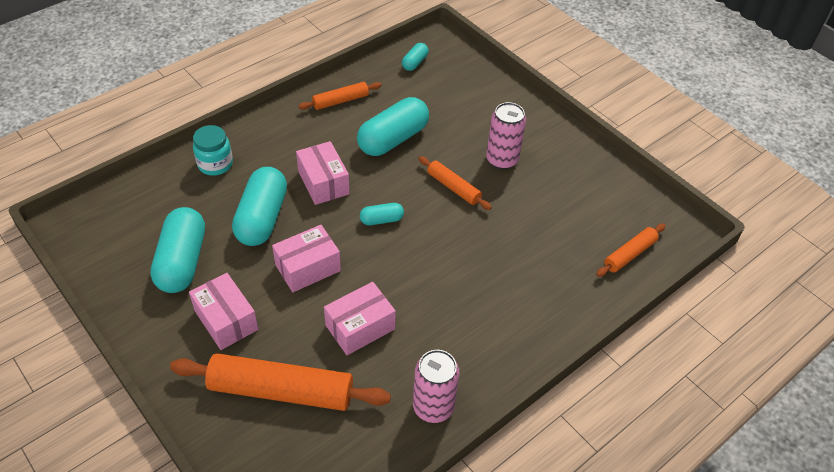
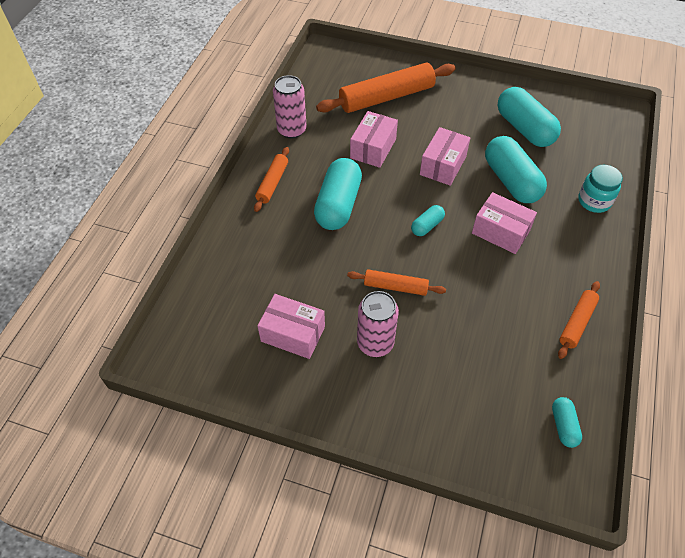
camera: 150 degrees right, 5 degrees up
(226, 320) = (457, 113): pink box -> pink box (293, 334)
(393, 139) = (489, 307): turquoise capsule -> turquoise capsule (338, 205)
(629, 254) = (205, 305): orange rolling pin -> orange rolling pin (272, 183)

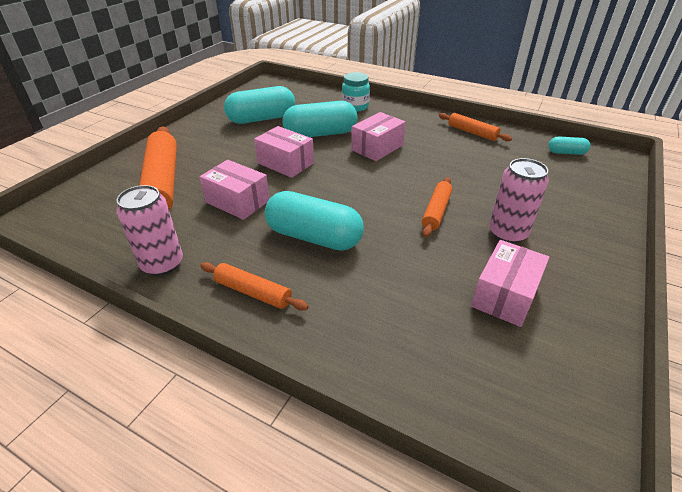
camera: 80 degrees left, 15 degrees down
(427, 226) = (361, 183): turquoise capsule -> none

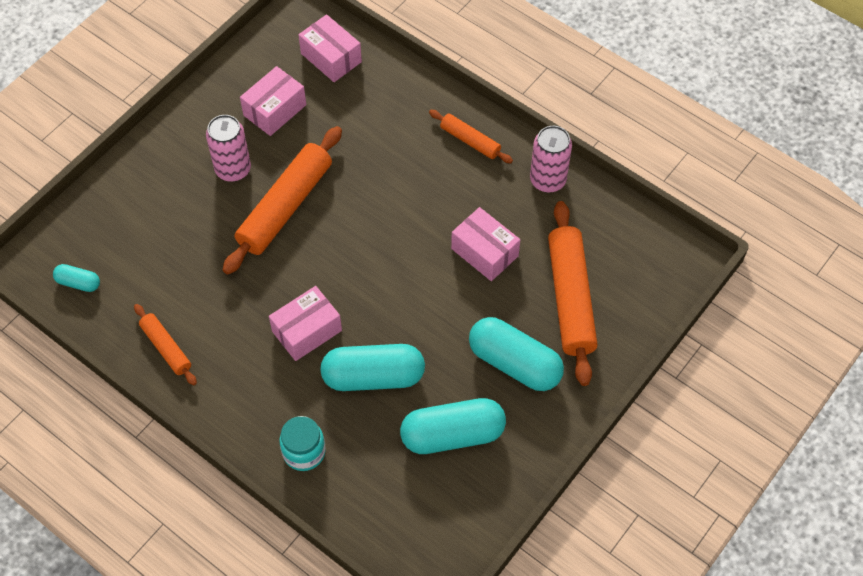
camera: 170 degrees left, 20 degrees up
(285, 163) = (428, 314): pink box -> pink box (331, 58)
(314, 237) = (412, 191): turquoise capsule -> turquoise capsule (514, 363)
(436, 211) = (285, 207): orange rolling pin -> orange rolling pin, size x1.89

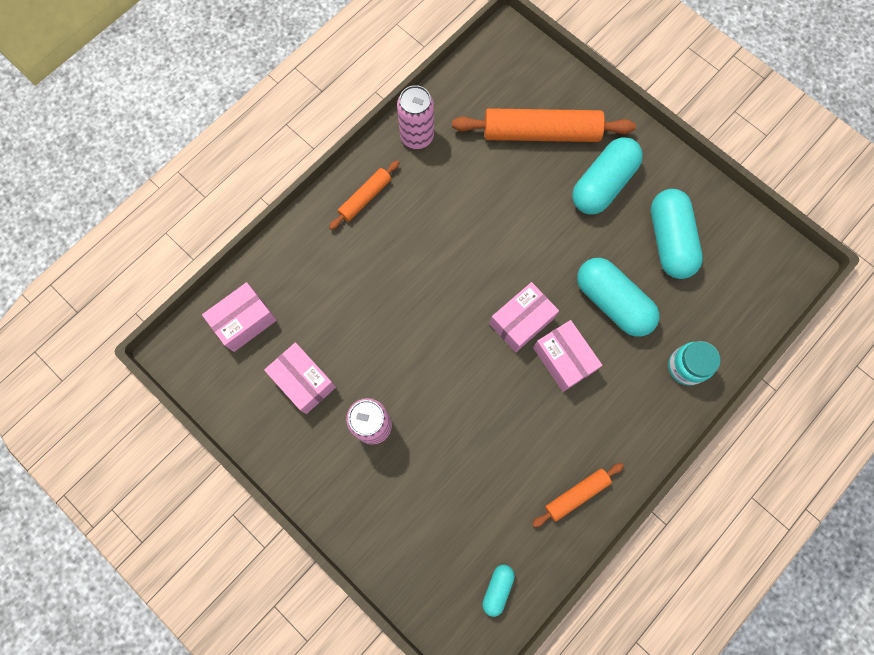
camera: 85 degrees left, 15 degrees up
(285, 207) = (424, 374): orange rolling pin -> none
(373, 376) = (612, 302): turquoise capsule -> turquoise capsule turned 45 degrees counterclockwise
(484, 252) = (489, 197): pink box -> pink box (521, 321)

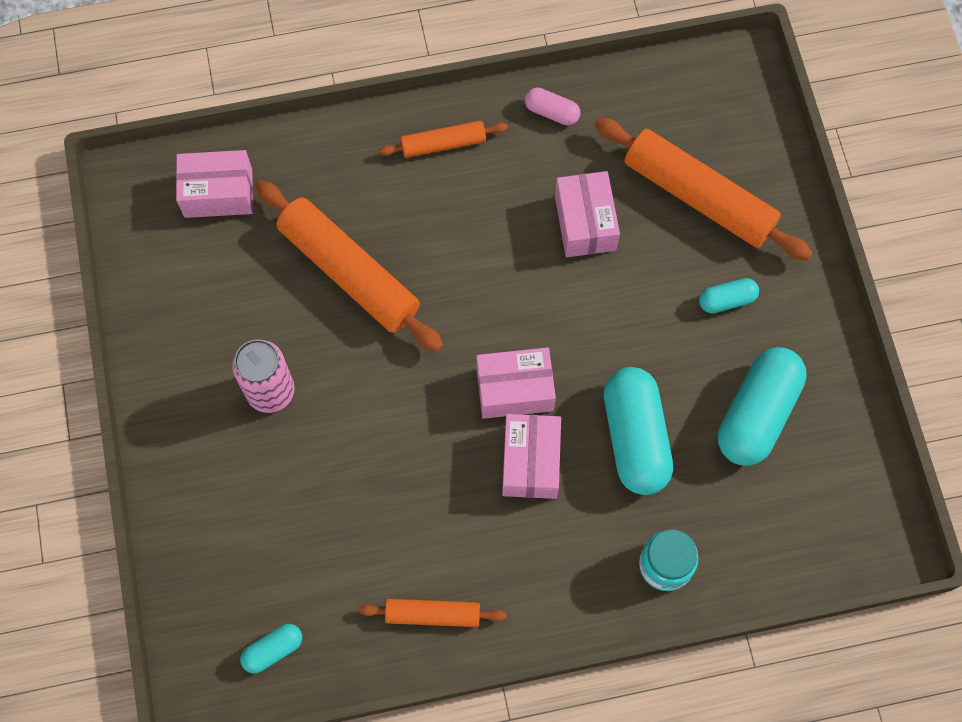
camera: 35 degrees right, 5 degrees down
(304, 381) = (233, 296): pink box -> pink box (585, 223)
(367, 317) = (349, 273): none -> orange rolling pin
(417, 136) = (552, 112): pink can -> pink capsule
(603, 184) = (727, 300): turquoise capsule -> turquoise capsule, size x0.49

